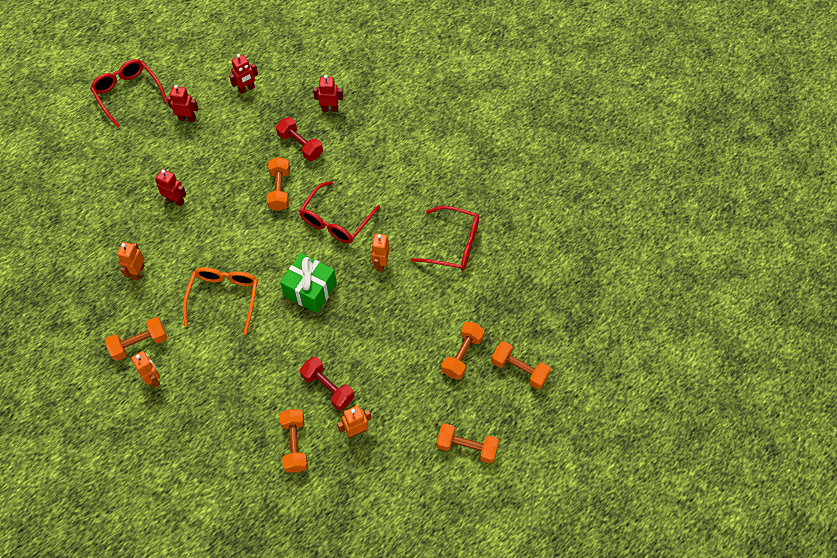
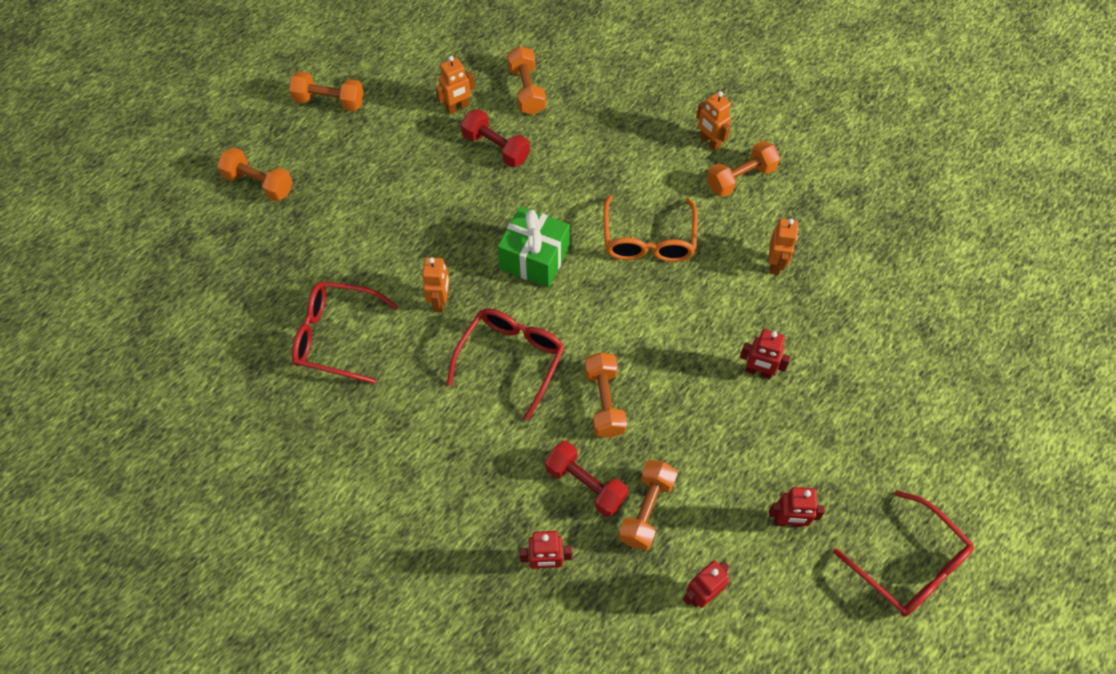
camera: 175 degrees right, 0 degrees up
(462, 355) = (330, 195): orange dumbbell -> orange dumbbell (646, 510)

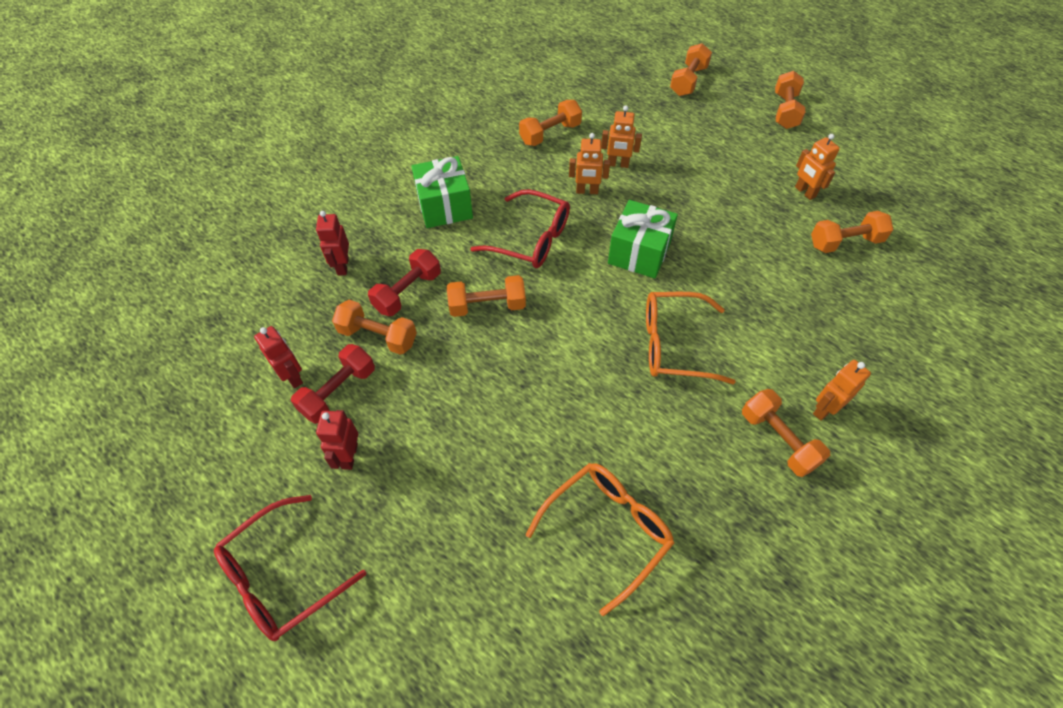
camera: 90 degrees right, 5 degrees down
(336, 336) = (550, 134): red glasses -> orange dumbbell
(453, 453) = (445, 206): none -> green gift
(496, 147) = (764, 221): red dumbbell -> red dumbbell (338, 392)
(758, 372) = (518, 441): red robot -> none
(775, 264) = (659, 469): orange robot -> orange robot (618, 164)
(832, 306) = (607, 530): none -> orange glasses

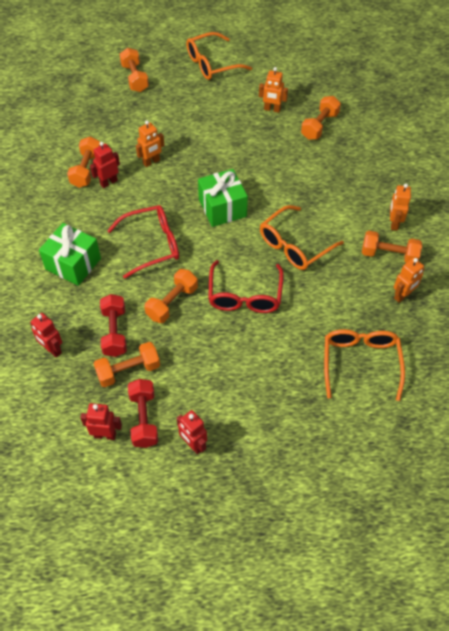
camera: 45 degrees left, 0 degrees up
(282, 576) = (232, 530): red glasses -> red glasses (245, 295)
(557, 157) = (108, 182): none -> red robot
(587, 191) = (152, 192): orange robot -> orange robot (403, 296)
(785, 111) = (212, 64): orange dumbbell -> orange glasses

